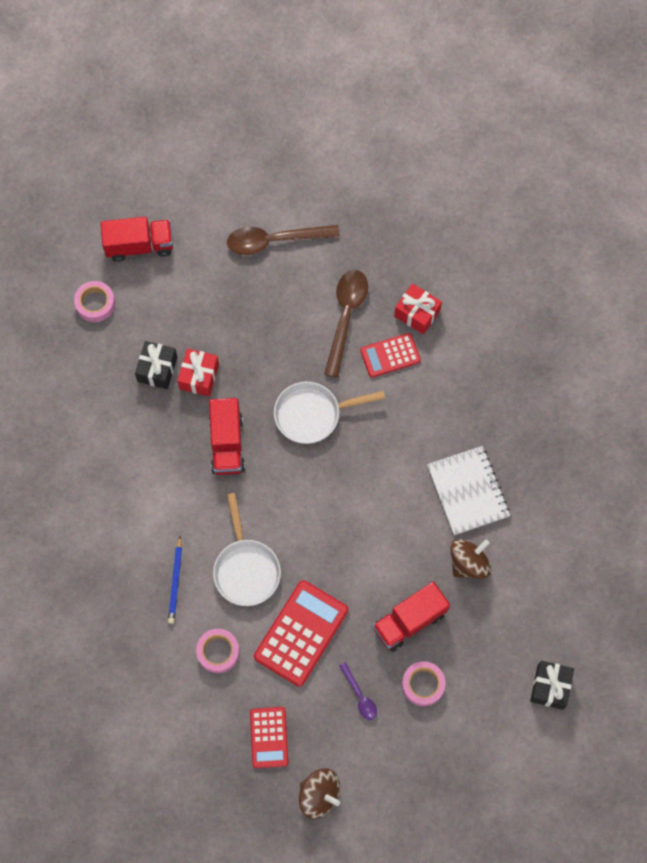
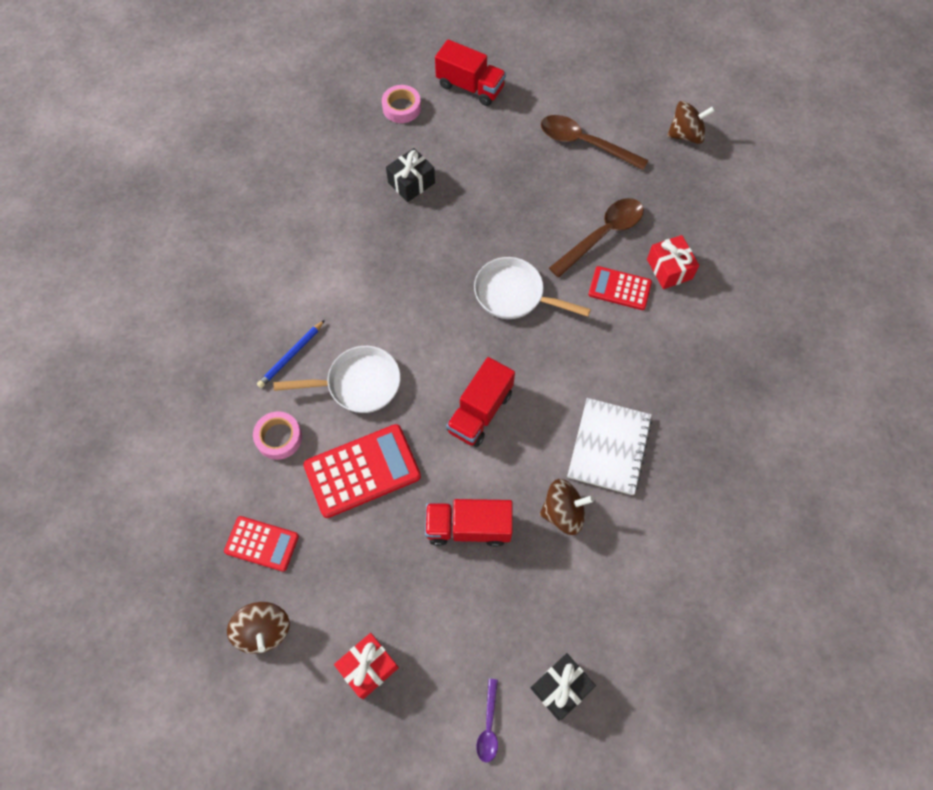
camera: 35 degrees right, 5 degrees down
(199, 376) = (441, 208): red gift -> red gift (368, 667)
(227, 444) = (422, 273): red truck -> red truck (480, 412)
(246, 569) = (358, 384): white pan -> white pan turned 120 degrees counterclockwise
(269, 737) = (262, 544): red calculator -> red calculator turned 105 degrees counterclockwise
(351, 180) = (686, 135): none -> brown spinning top
(360, 696) = (371, 565): purple spoon -> purple spoon (488, 726)
(423, 684) = (437, 596): pink tape -> none

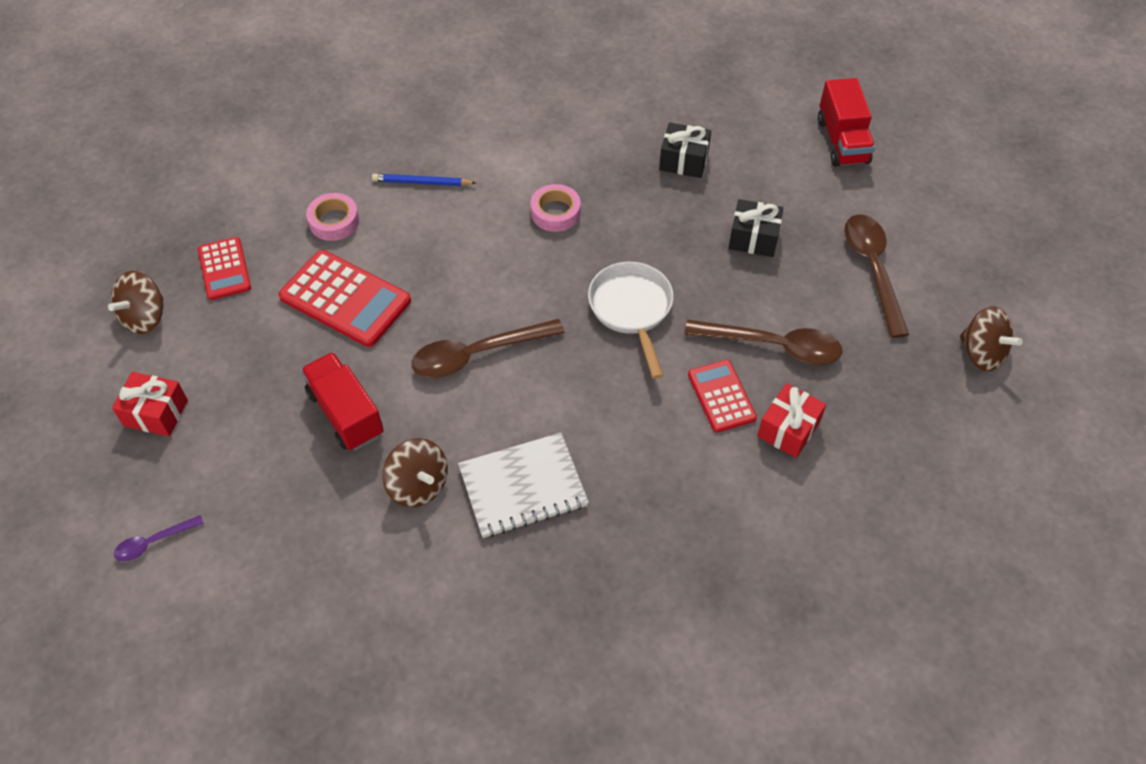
camera: 55 degrees right, 10 degrees down
(358, 384) = (431, 245): white pan -> none
(401, 108) = (761, 106): pink tape -> pink tape (555, 212)
(480, 412) = (476, 354): red truck -> brown spoon
(560, 688) = (228, 584): black gift -> black gift (753, 238)

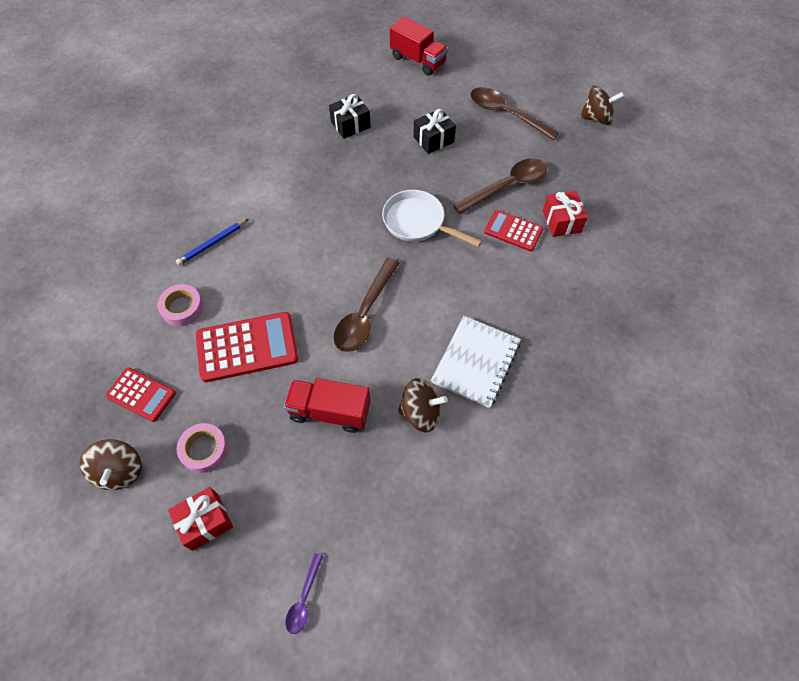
camera: 45 degrees left, 5 degrees up
(555, 212) = (314, 202): pink tape -> pink tape (204, 450)

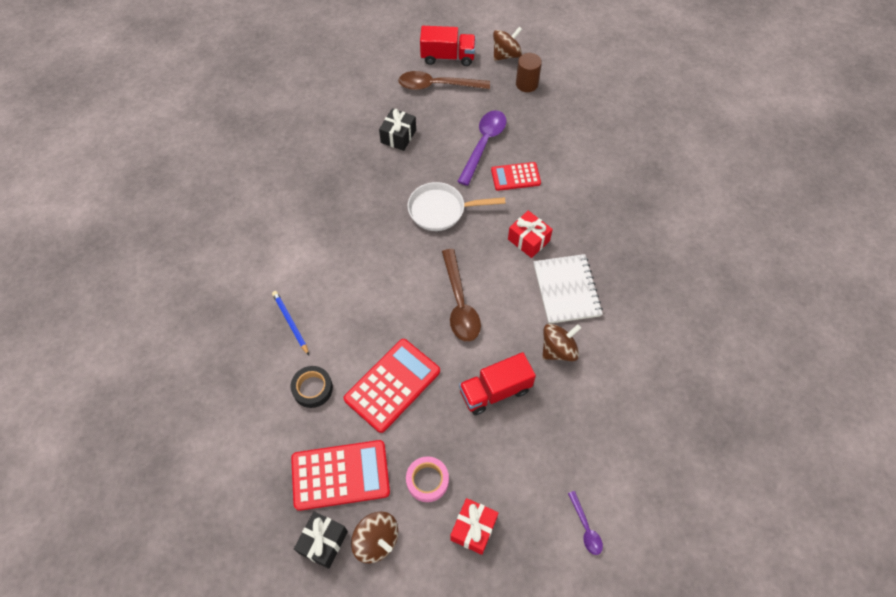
camera: 35 degrees left, 0 degrees up
(141, 394) = (340, 475): red calculator -> red calculator, size x1.64
(182, 308) = (312, 388): pink tape -> black tape
(212, 243) = (290, 323): blue pencil -> blue pencil turned 135 degrees clockwise
(350, 125) = (320, 159): black gift -> black gift (323, 542)
(418, 60) = (330, 75): red truck -> red truck (447, 57)
(507, 186) = (484, 144): brown spoon -> purple spoon
(561, 221) = (543, 150): red gift -> red gift (528, 240)
(595, 154) = (527, 84): none -> brown cylinder

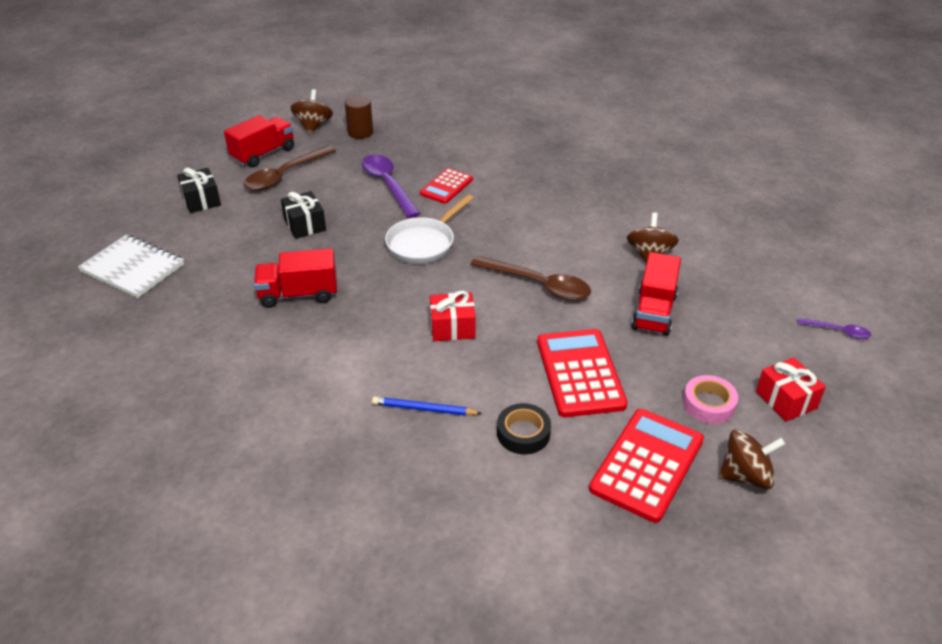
camera: 50 degrees left, 20 degrees down
(323, 542) = (715, 519): black gift -> black gift (201, 200)
(332, 186) = (298, 294): none -> red truck
(528, 240) = (520, 214): red gift -> red gift (452, 327)
(566, 290) = (595, 221): white notebook -> white notebook (133, 268)

